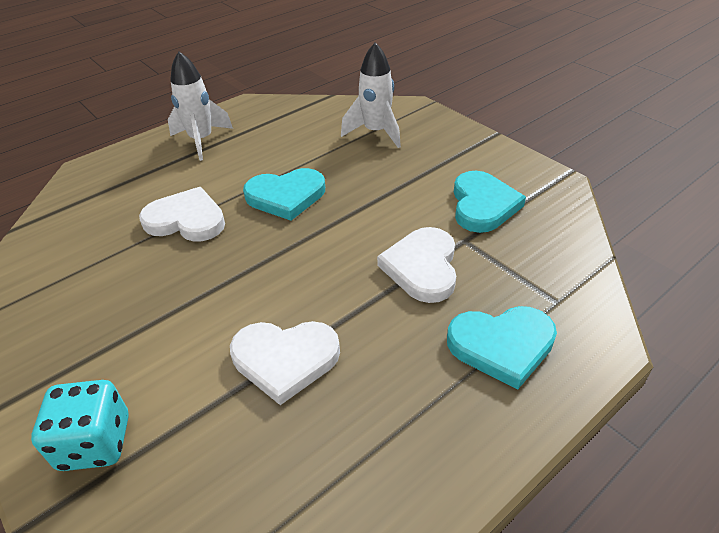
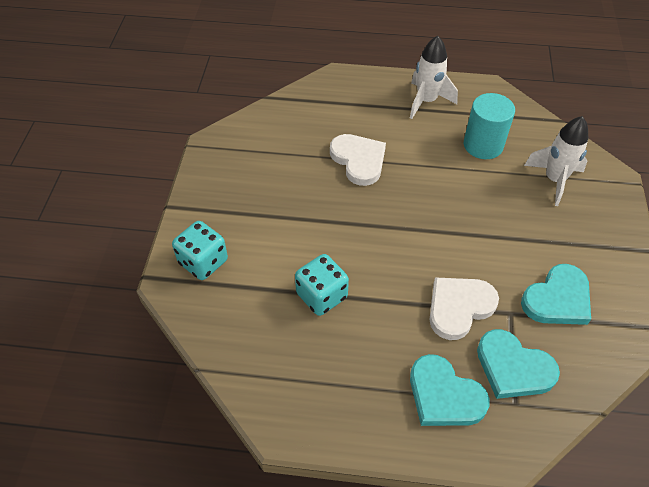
camera: 45 degrees right, 10 degrees up
(285, 359) = (321, 296): white heart -> turquoise dice
(286, 196) = (433, 188): turquoise heart -> turquoise heart (513, 367)
(291, 142) = (483, 145): none -> turquoise cylinder

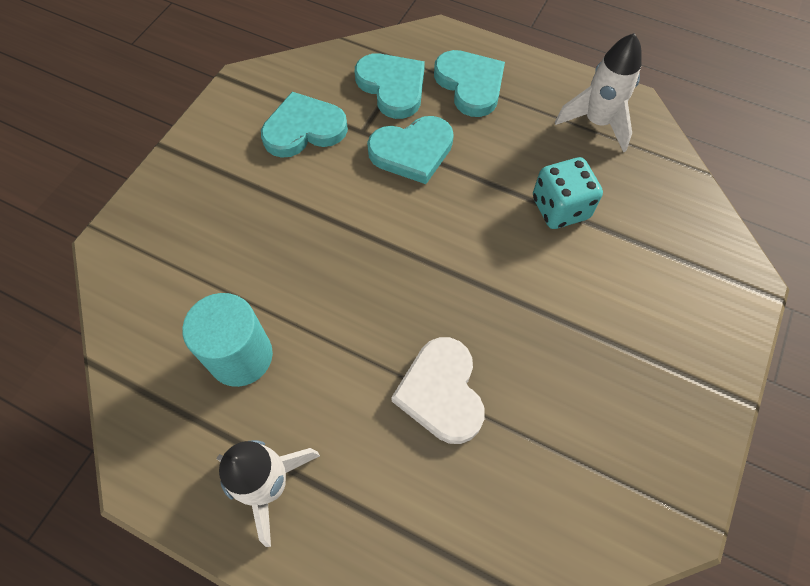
camera: 160 degrees left, 10 degrees up
(203, 262) = (702, 295): turquoise dice -> none
(459, 307) = (412, 151): white heart -> turquoise heart
(554, 180) = (189, 265): white rocket -> white rocket (597, 122)

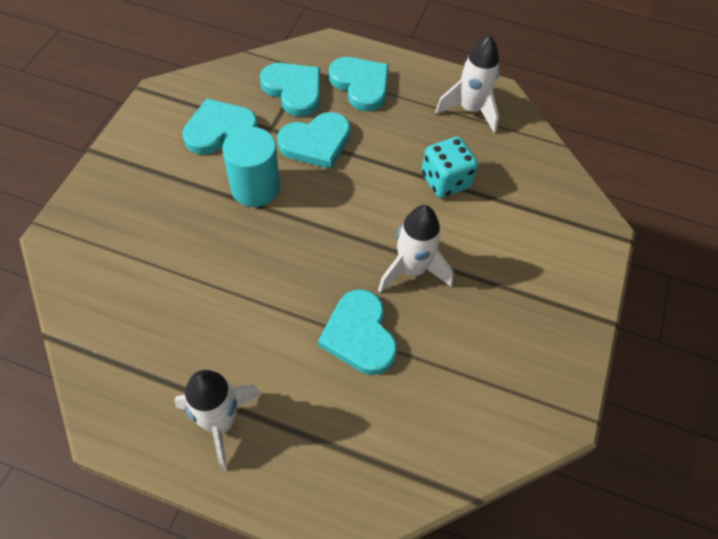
camera: 10 degrees left, 5 degrees down
(240, 356) = (184, 320): turquoise cylinder -> turquoise cylinder (255, 187)
(441, 392) = (359, 335): white heart -> turquoise heart
(511, 316) = (412, 270): none -> white rocket

